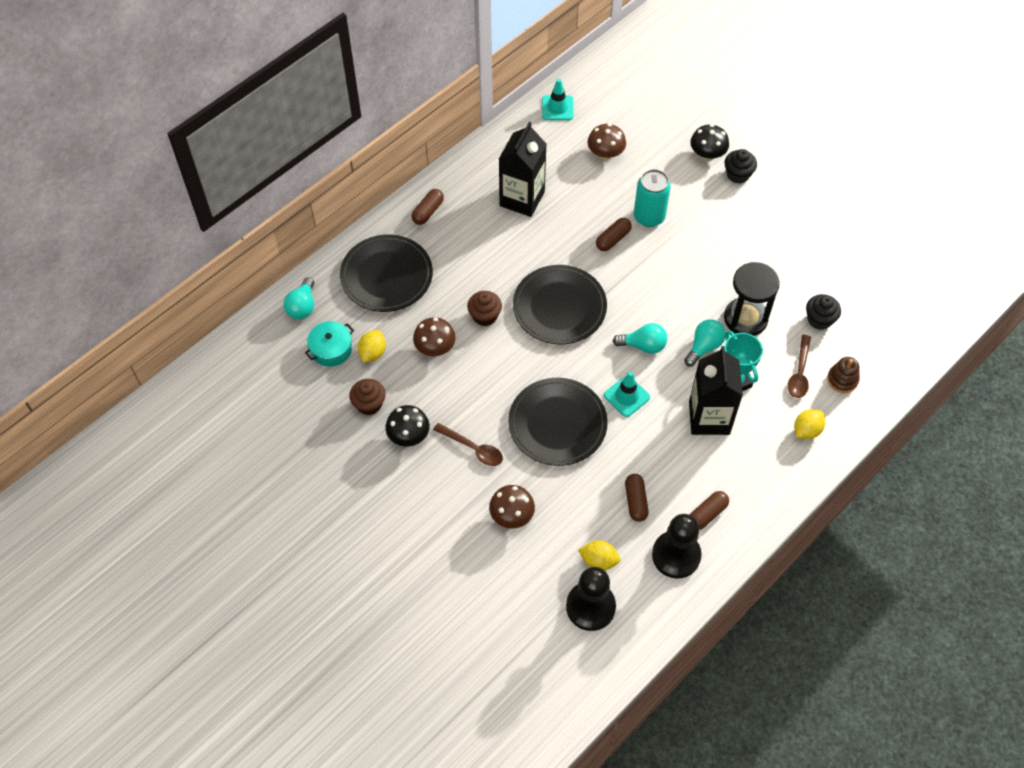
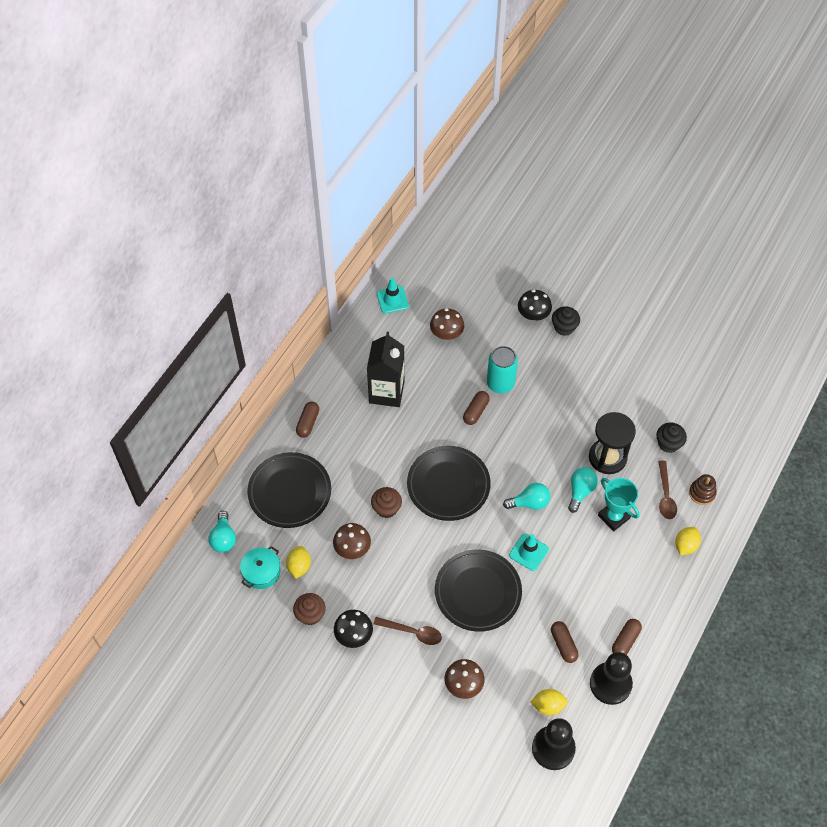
camera: 15 degrees left, 0 degrees up
(709, 418) = (603, 554): black carton -> none

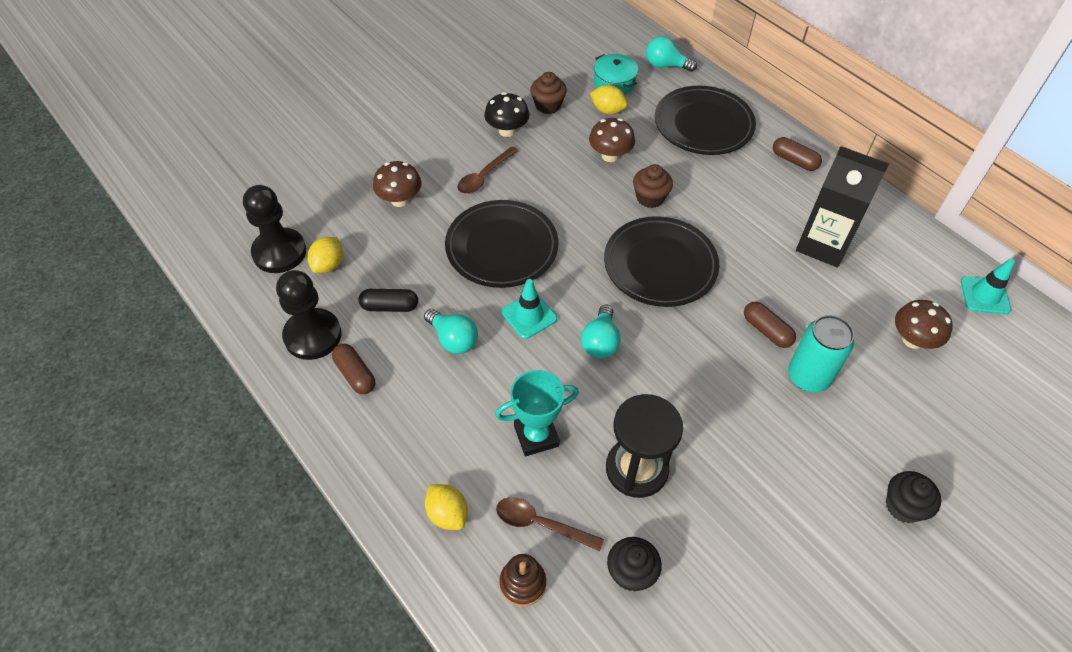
camera: 110 degrees right, 5 degrees down
(533, 315) = (935, 469): black mushroom -> none
(563, 644) = (390, 306): brown capsule -> black capsule
(580, 491) = (593, 409): turquoise light bulb -> turquoise light bulb (453, 339)

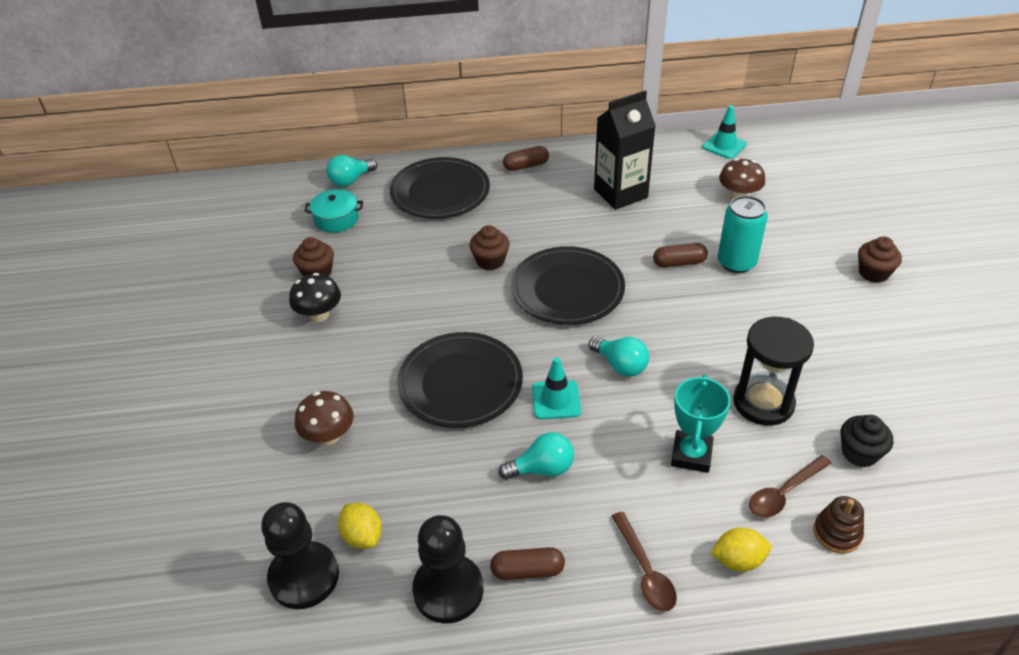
camera: 55 degrees left, 10 degrees down
(390, 306) = (462, 504): black capsule -> none
(484, 176) = (361, 357): brown spoon -> brown spoon (645, 570)
(607, 110) = (365, 238): yellow lemon -> none
(610, 155) = (419, 262): brown mushroom -> none
(903, 506) = (873, 273): black cupcake -> brown cupcake

